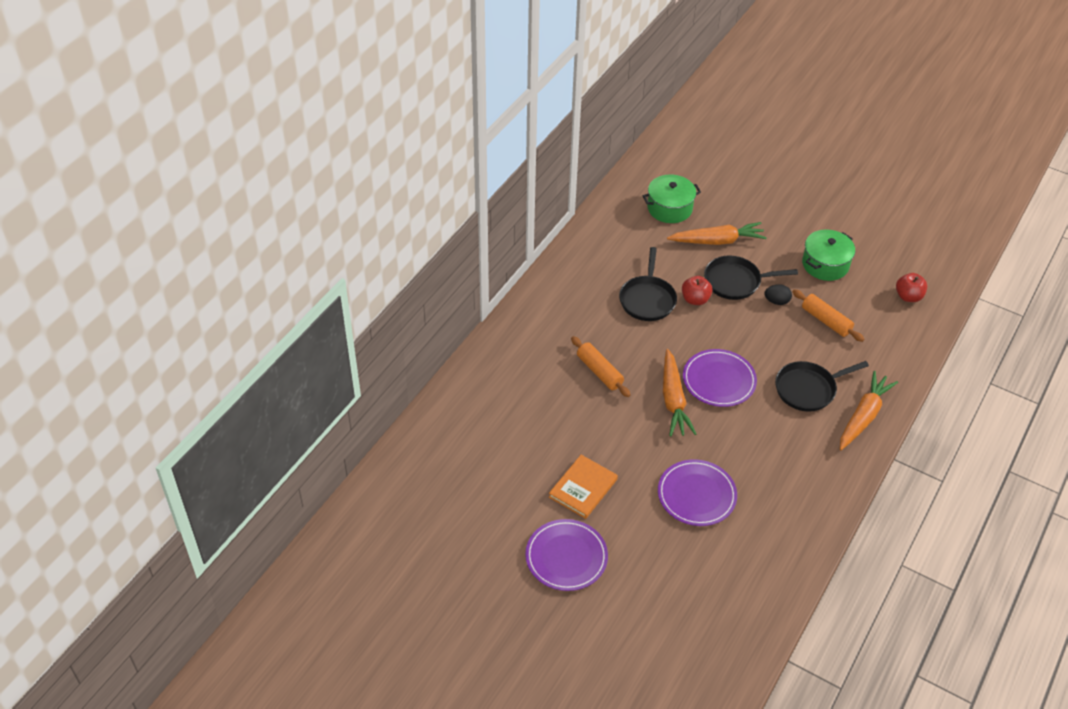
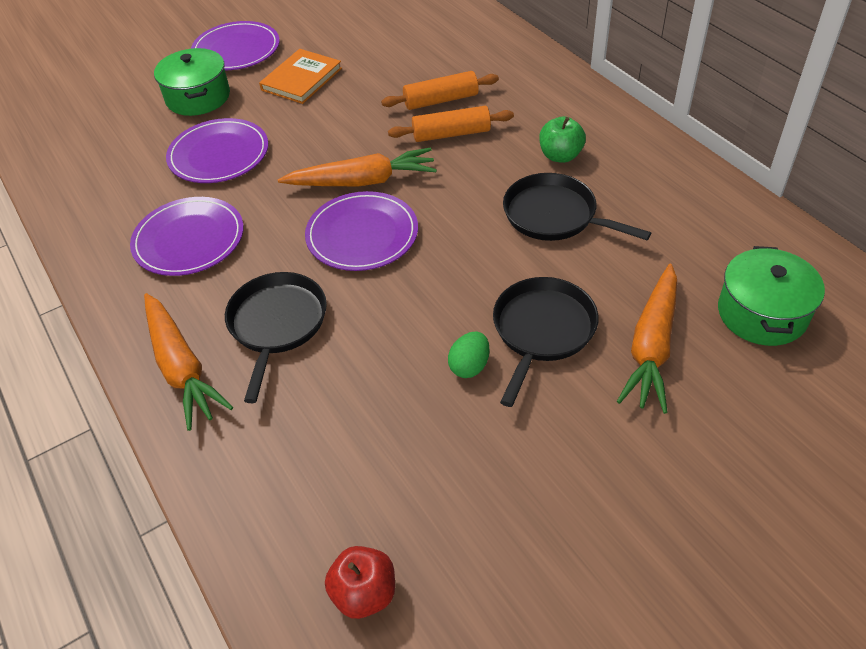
camera: 120 degrees right, 0 degrees up
(583, 488) = (301, 79): orange book -> orange book turned 60 degrees clockwise
(591, 311) = (560, 156): none -> green apple
(673, 400) = (362, 181): orange carrot -> orange carrot turned 150 degrees clockwise
(695, 299) = (527, 266): red apple -> none
(776, 301) = (469, 366): black egg -> green egg
(780, 466) = (189, 240): none -> purple plate
(825, 264) = (522, 487): green pot -> green pot (198, 97)
(826, 321) = (388, 415): orange rolling pin -> orange rolling pin (441, 100)

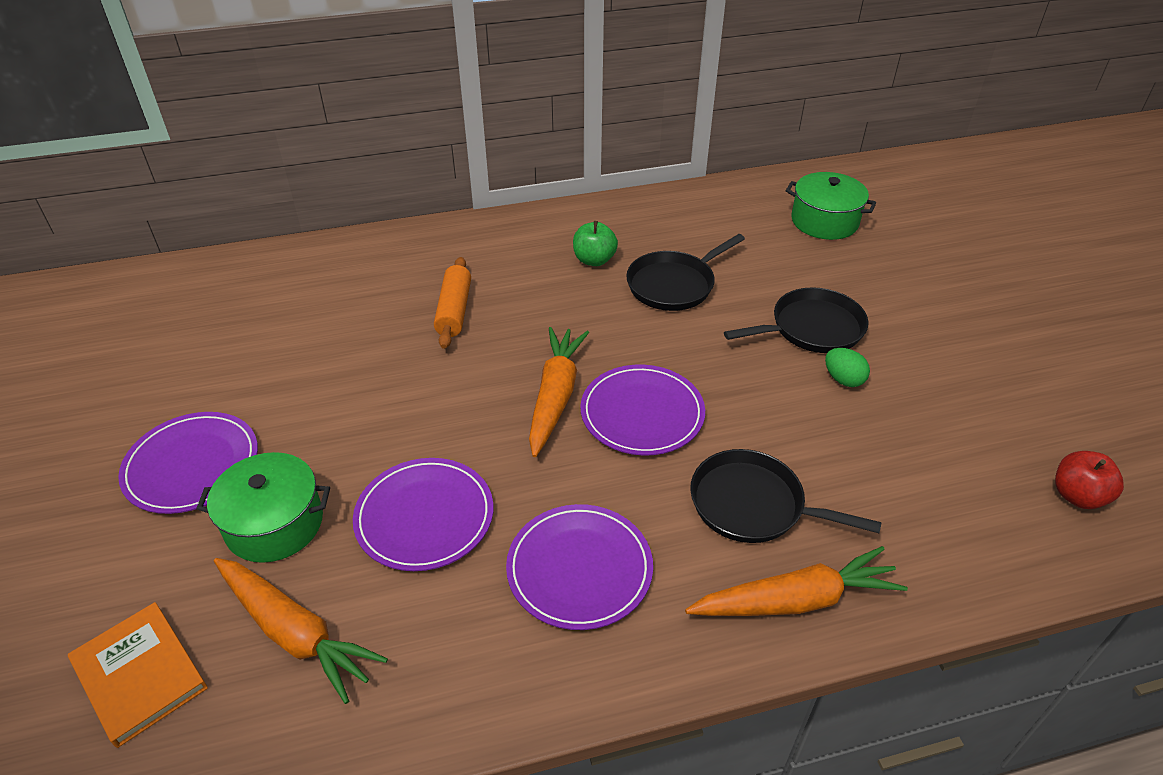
camera: 75 degrees left, 5 degrees down
(301, 79) = (321, 411): orange book -> orange book (139, 675)
(451, 134) = (517, 316): orange rolling pin -> none
(542, 330) = (812, 328): black pan -> black pan turned 120 degrees clockwise
(651, 346) = (844, 278): orange carrot -> orange carrot (295, 633)

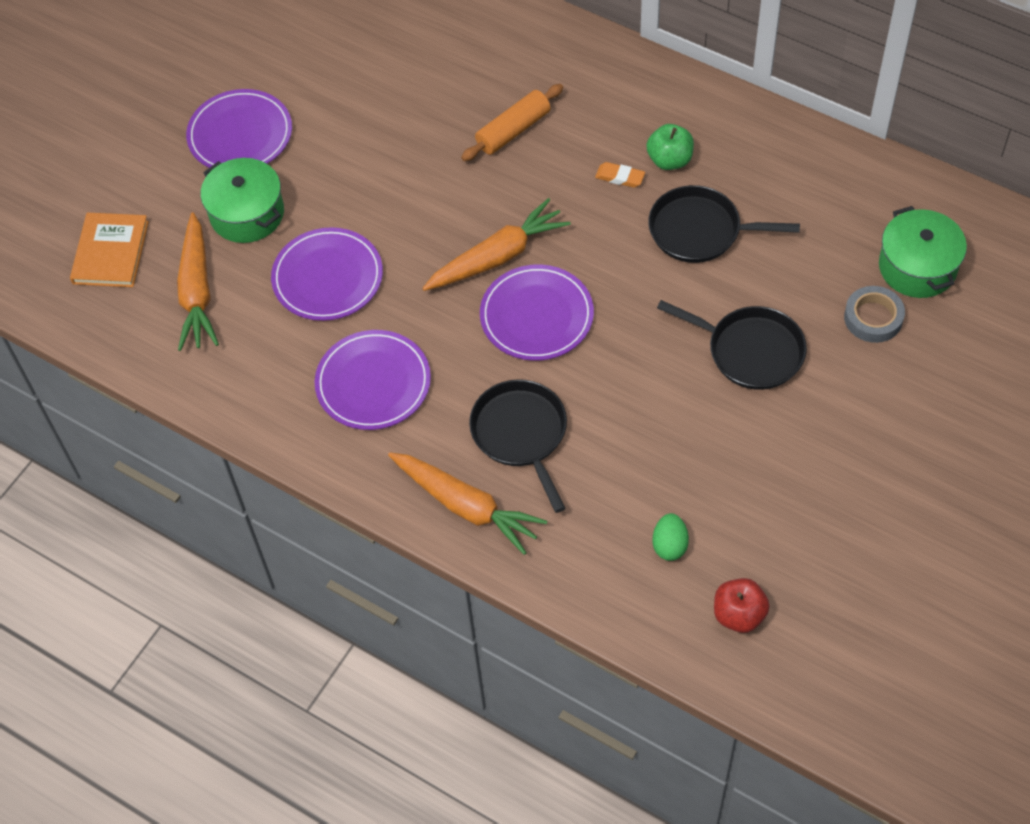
camera: 50 degrees right, 15 degrees up
(575, 290) = (620, 177): none -> orange eraser
(843, 379) = (710, 407): green egg -> green egg (669, 545)
(846, 261) = (873, 318): none -> grey tape

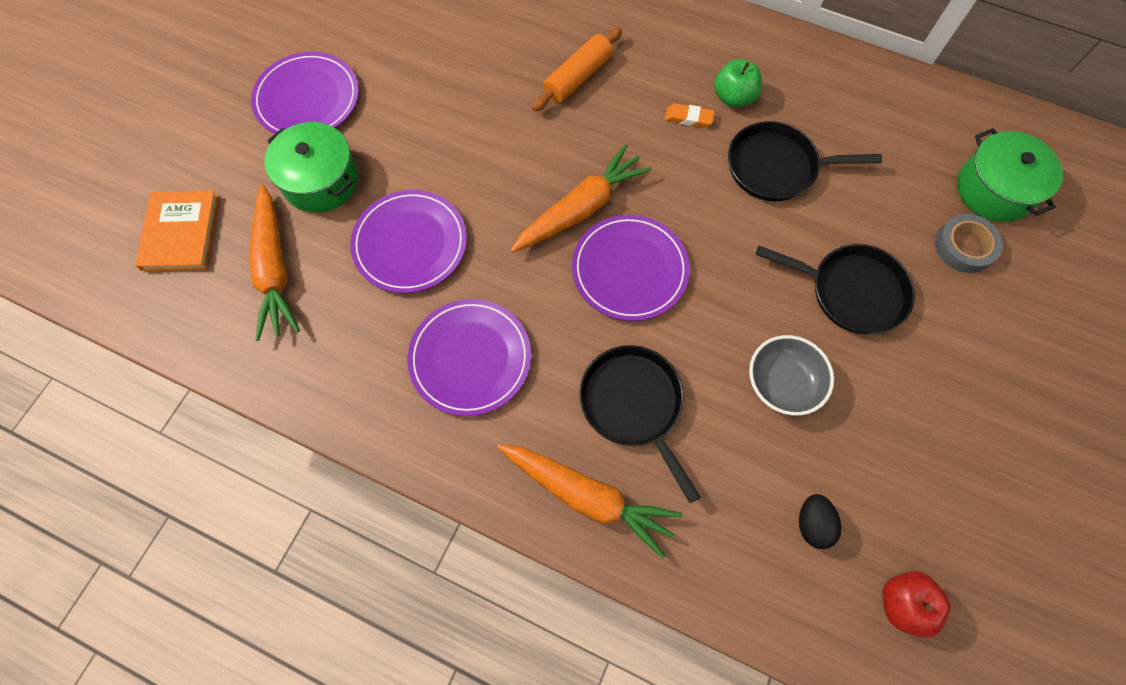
camera: 10 degrees left, 10 degrees up
(666, 426) = (782, 383): none -> grey bowl
(669, 545) = (812, 524): green egg -> black egg

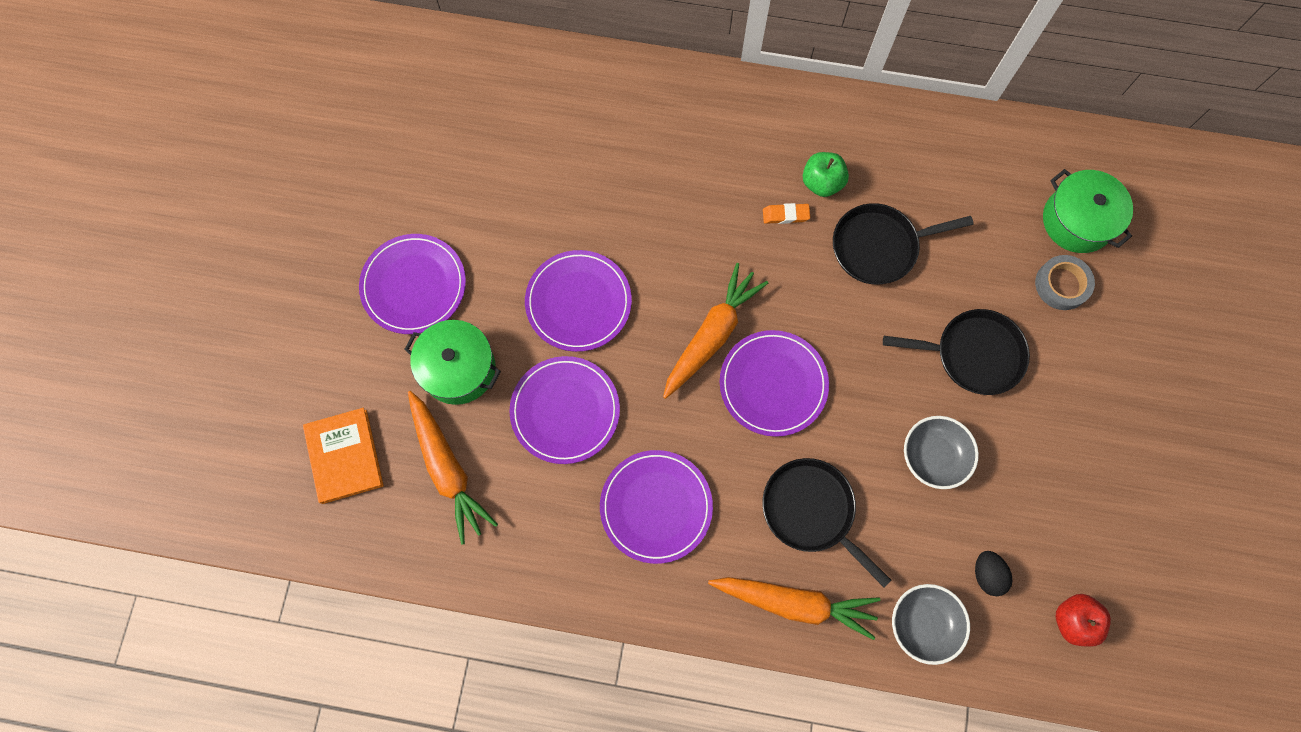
camera: 15 degrees left, 5 degrees up
(458, 149) = (578, 302): none -> purple plate
(577, 77) = (669, 197): orange rolling pin -> none
(725, 559) = (923, 624): none -> grey bowl

